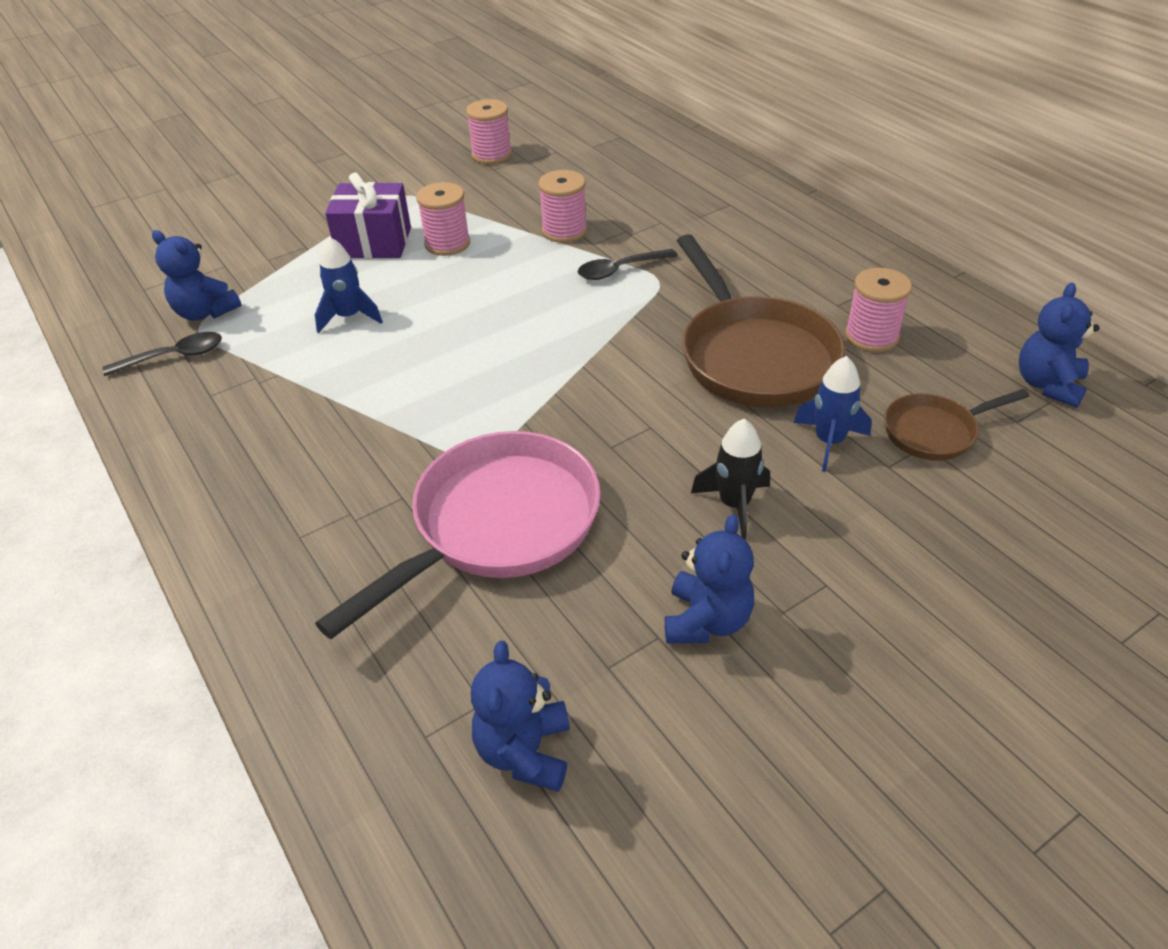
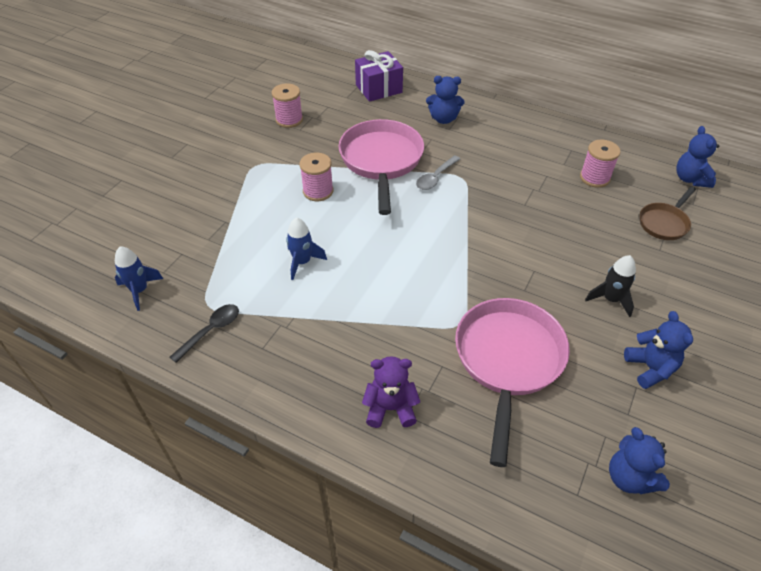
camera: 30 degrees left, 5 degrees up
(205, 312) = (201, 292): blue teddy bear -> blue teddy bear (443, 119)
(287, 520) = (390, 408): none -> purple teddy bear
(374, 242) = (270, 205): purple gift -> purple gift (378, 88)
(564, 231) = (381, 161): pink spool -> pink pan
(620, 270) = (435, 178): black spoon -> grey spoon
(754, 356) = (549, 209): brown pan -> none
(829, 442) = (624, 246): blue rocket -> blue rocket (140, 291)

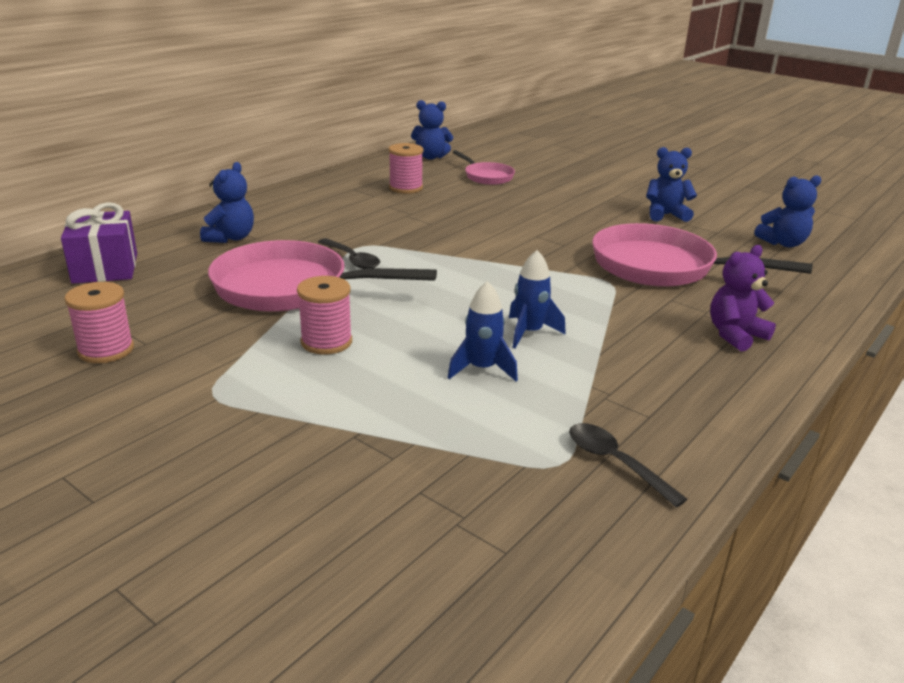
camera: 80 degrees left, 20 degrees down
(140, 291) = (508, 549): blue rocket -> blue rocket (529, 333)
(390, 408) = (735, 335): purple teddy bear -> purple teddy bear turned 45 degrees clockwise
(435, 178) = (352, 259): grey spoon -> black spoon
(610, 299) = (582, 213): black rocket -> none
(664, 223) = (486, 177): brown pan -> pink pan

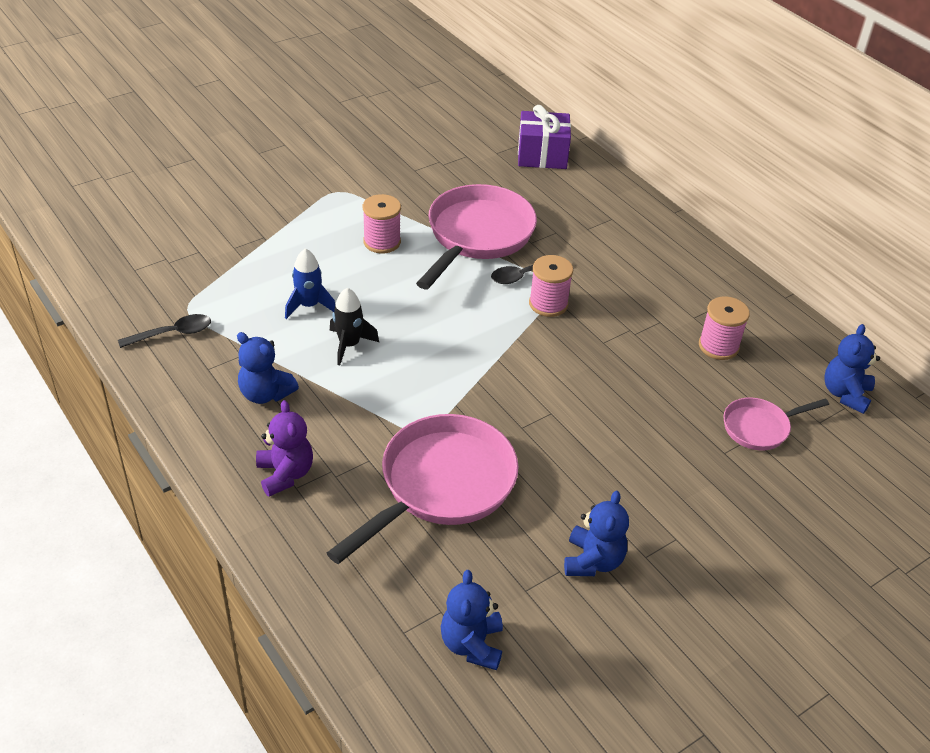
camera: 105 degrees right, 15 degrees up
(106, 350) = (411, 156): pink spool -> pink spool (548, 304)
(230, 238) = (590, 215): blue teddy bear -> blue teddy bear (265, 394)
(529, 333) = (349, 345): blue rocket -> black rocket

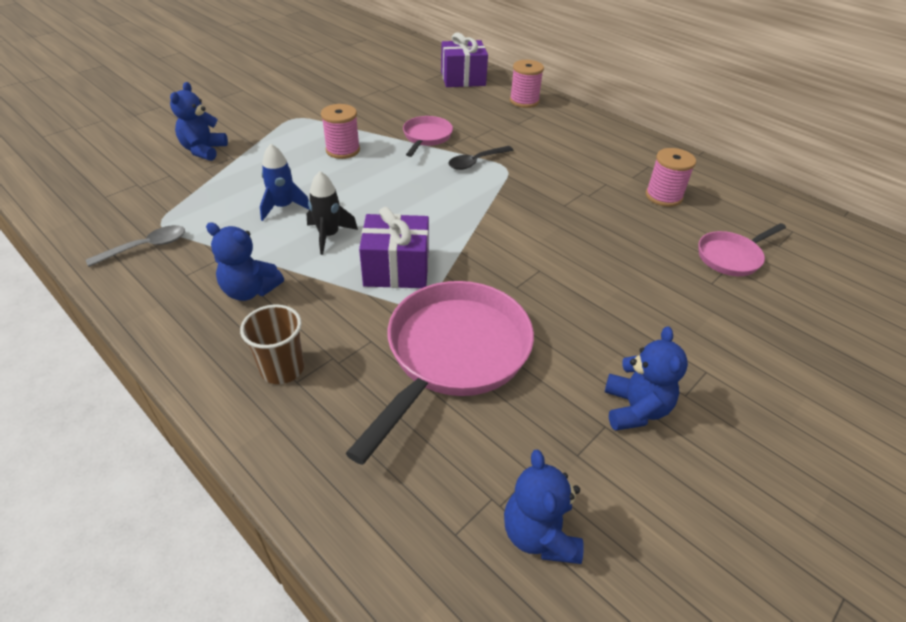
camera: 10 degrees left, 0 degrees up
(173, 333) = (146, 247): black spoon -> grey spoon
(285, 474) = (282, 369): purple teddy bear -> brown cup
(408, 391) = (396, 269): none -> purple gift
(477, 236) = (426, 137): pink pan -> pink pan, size x0.52
(548, 304) = (505, 181): pink spool -> pink spool (524, 101)
(845, 394) = (787, 220): blue teddy bear -> blue teddy bear (204, 150)

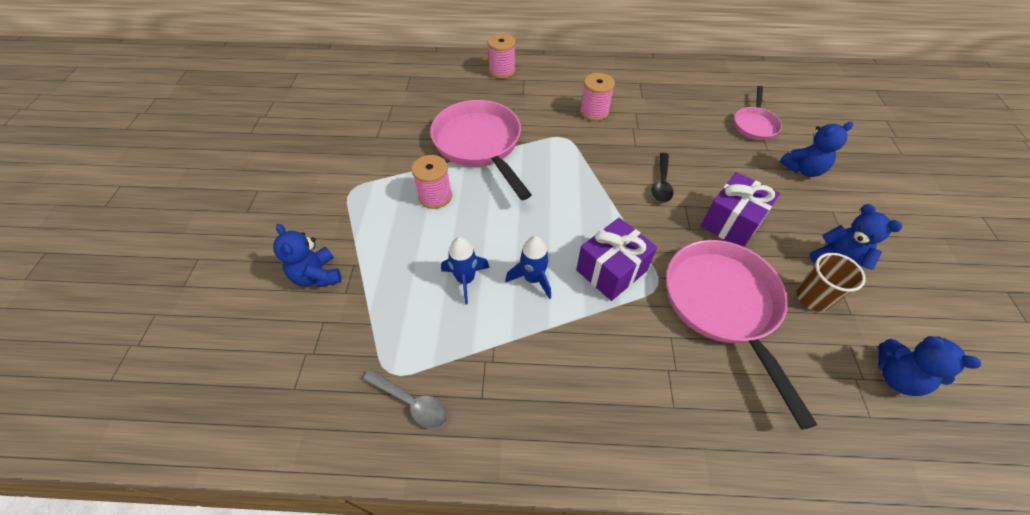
camera: 40 degrees left, 10 degrees up
(146, 247) = (412, 402): grey spoon -> grey spoon turned 105 degrees clockwise
(250, 290) = (546, 369): blue teddy bear -> blue teddy bear (803, 169)
(282, 369) = (653, 407): brown cup -> brown cup (812, 298)
(329, 236) = (533, 279): black rocket -> blue rocket
(426, 137) = (479, 145): pink pan -> pink pan, size x1.91
(463, 79) = (432, 73): purple gift -> purple gift (731, 222)
(476, 162) = (541, 145): black spoon -> black spoon (661, 183)
(663, 196) = (675, 102): pink spool -> pink spool (594, 112)

